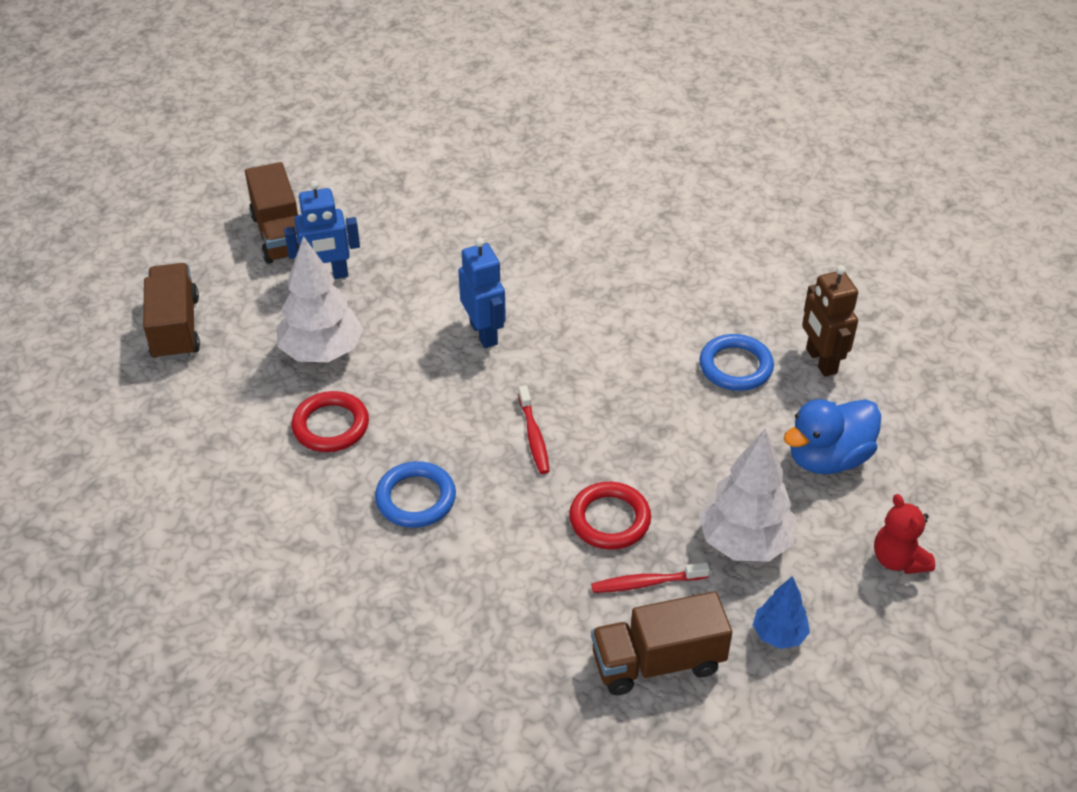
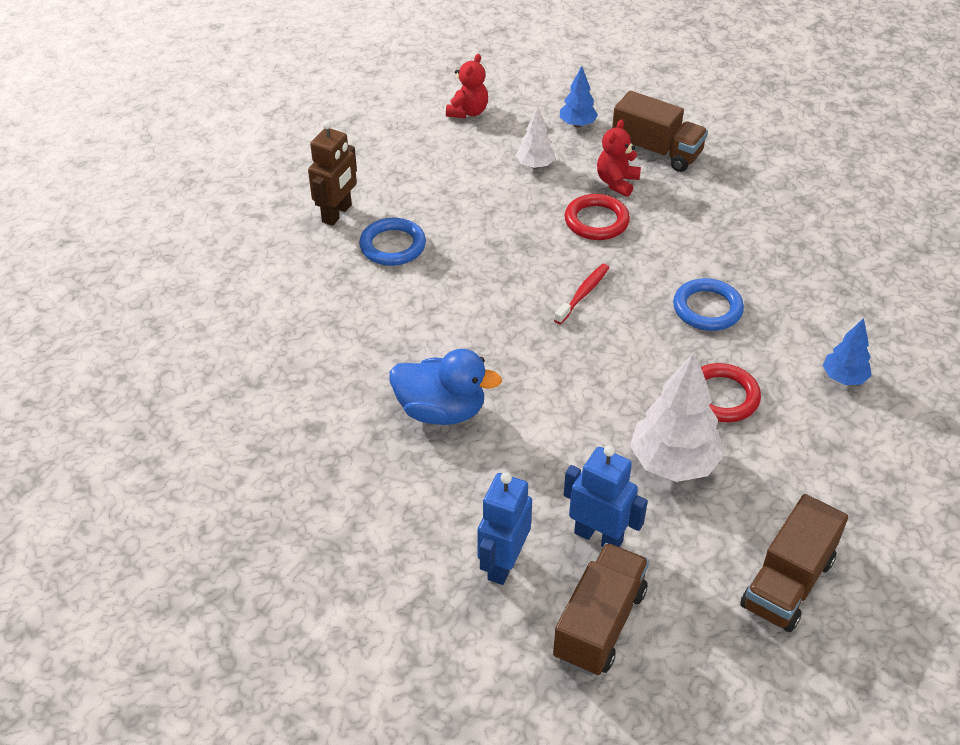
camera: 135 degrees left, 0 degrees up
(240, 513) = (844, 378): none -> blue tree
(484, 333) = (528, 387): blue robot -> blue robot (503, 564)
(646, 583) = (617, 182): red toothbrush -> red teddy bear
(744, 542) = (535, 165): white tree -> white tree, size x0.55
(827, 458) = (424, 169): blue duck -> blue duck (441, 411)

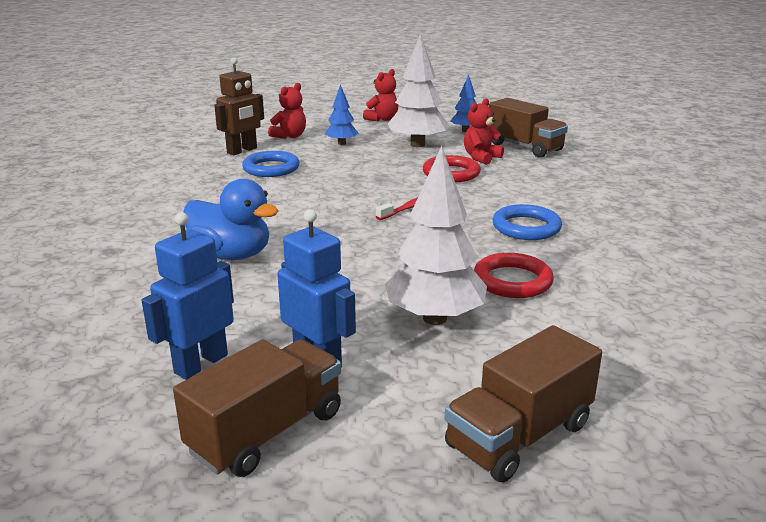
camera: 15 degrees right, 20 degrees down
(376, 171) = (290, 136): none -> red teddy bear
(535, 165) = (417, 144): white tree -> white tree, size x1.81
(844, 378) = (652, 285): blue tree -> blue tree (341, 143)

